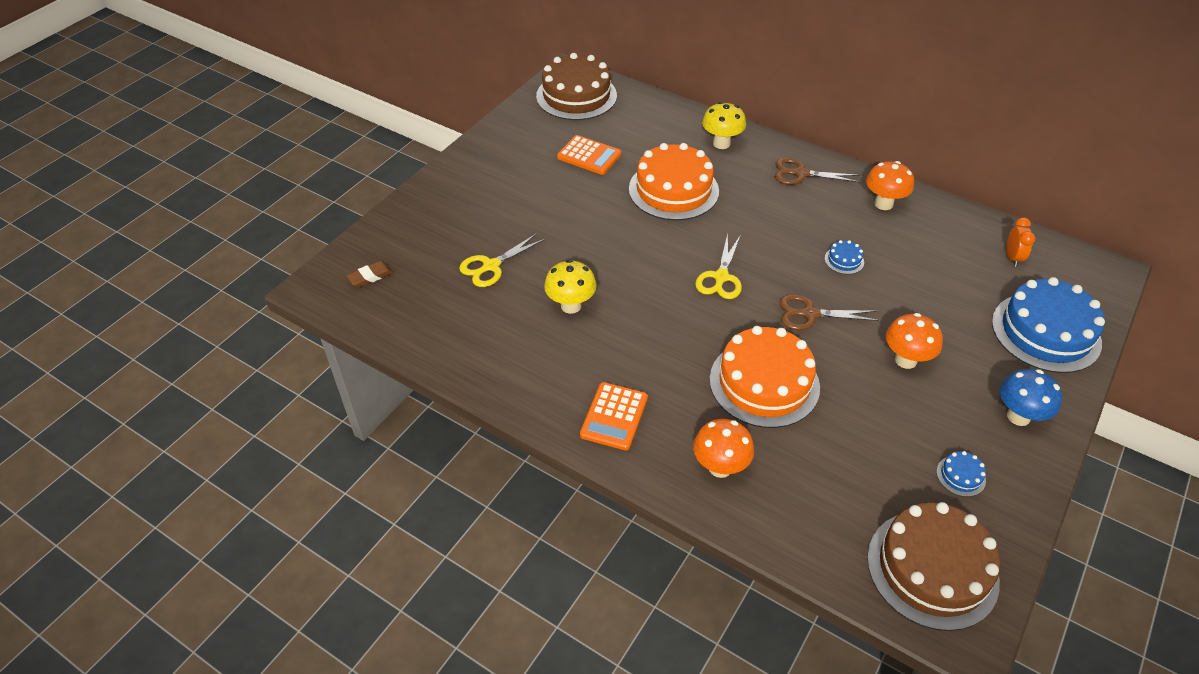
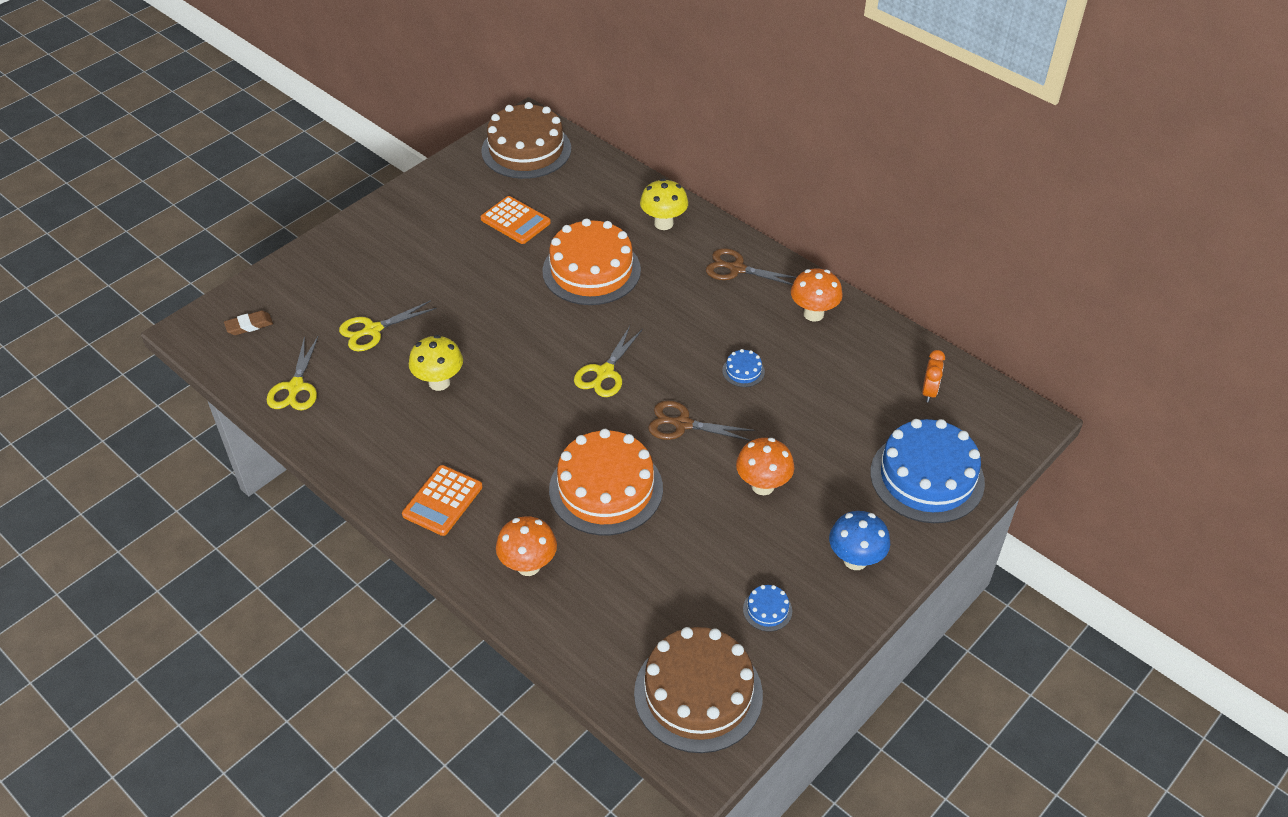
camera: 10 degrees right, 0 degrees up
(434, 328) = (295, 387): none -> yellow scissors

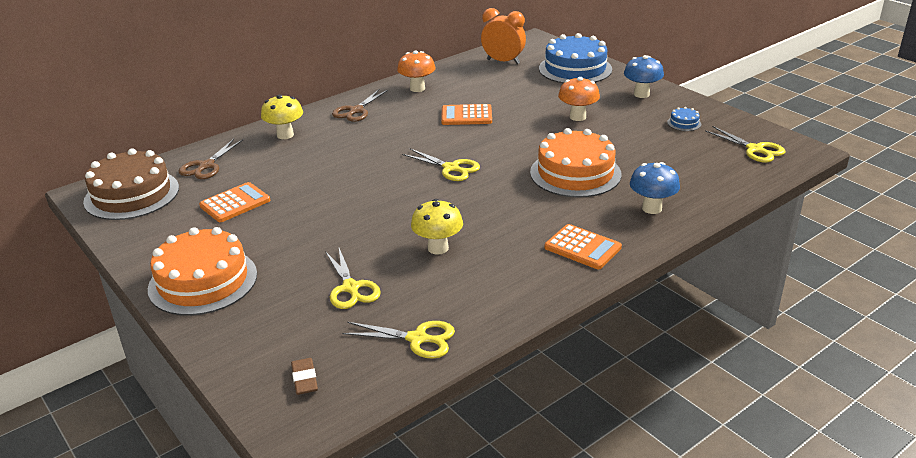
camera: 80 degrees left, 15 degrees down
(528, 566) = (652, 208): orange mushroom -> blue mushroom
(591, 270) = (325, 169): orange cake -> orange cake (203, 281)
(682, 424) = (514, 141): brown scissors -> brown scissors (206, 166)
(698, 693) = (755, 149): brown cake -> yellow scissors
(743, 371) = (466, 116): blue cake -> orange calculator
(929, 392) = (503, 61): orange clock -> orange clock, size x1.72

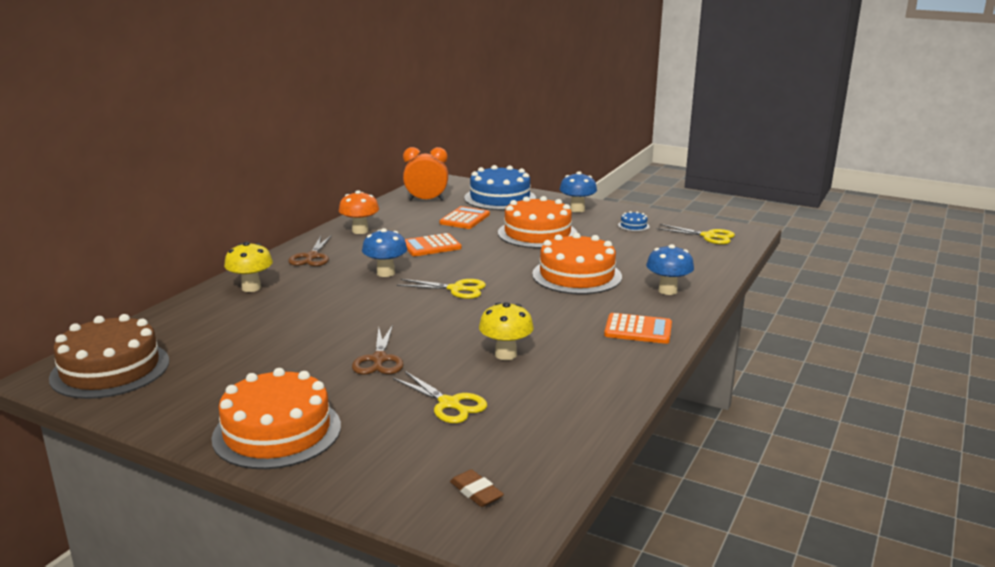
camera: 25 degrees left, 10 degrees down
(206, 166) = (182, 328): brown scissors -> brown scissors (379, 360)
(235, 203) = (249, 355): orange calculator -> orange calculator (465, 219)
(404, 139) = (385, 273): none -> blue mushroom
(418, 339) = (558, 431): yellow scissors -> none
(577, 117) = (537, 233): orange mushroom -> orange cake

